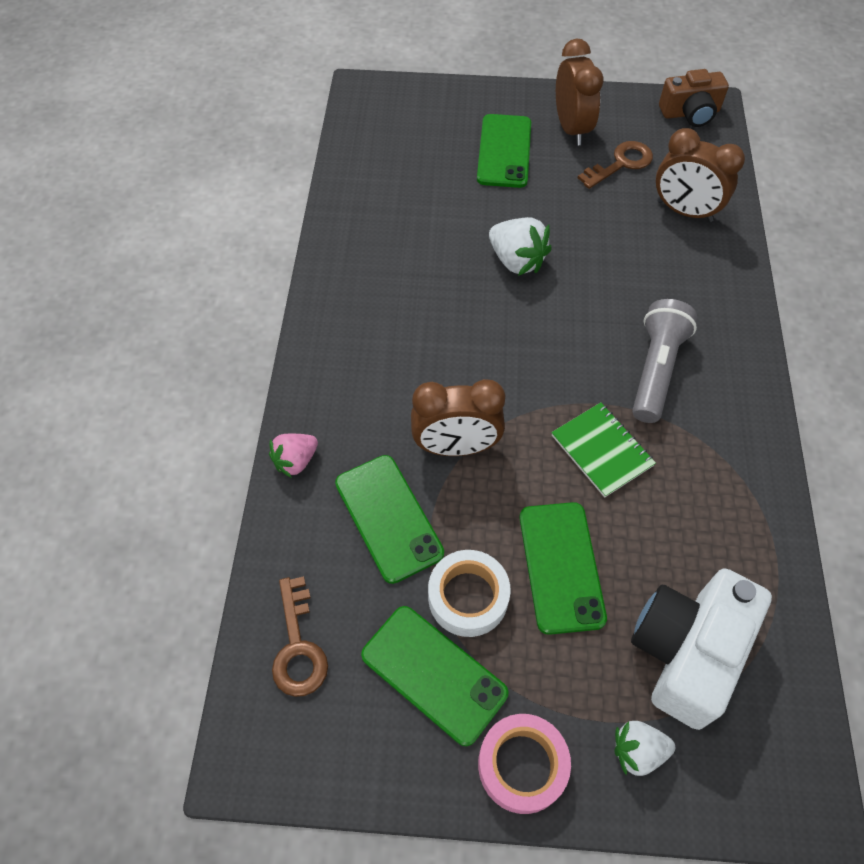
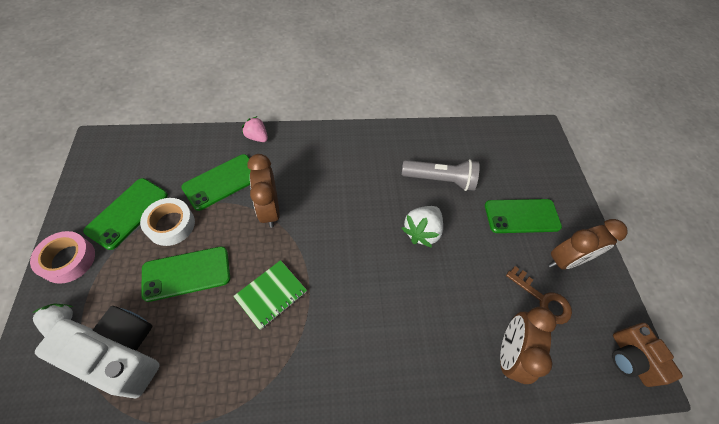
camera: 75 degrees right, 0 degrees up
(298, 646) = (151, 153): brown key -> none
(656, 369) = (343, 331): grey flashlight -> grey flashlight (440, 180)

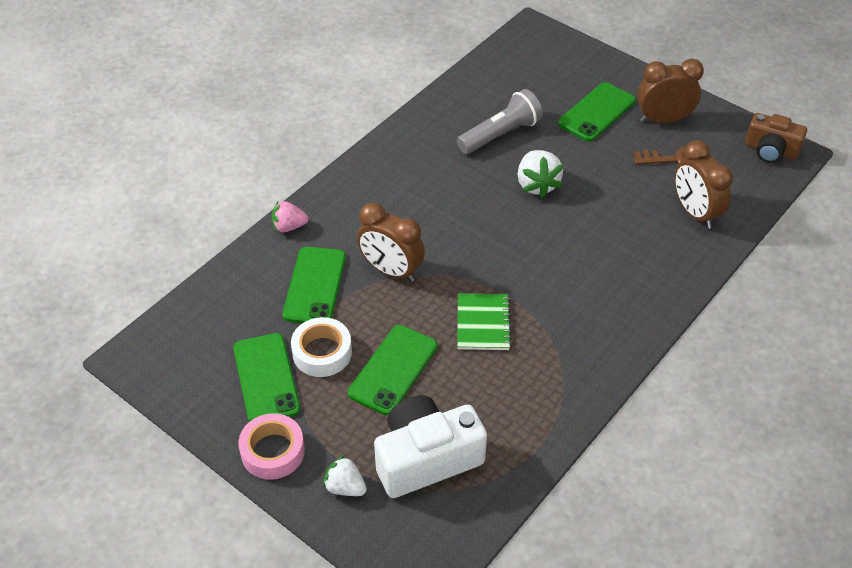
camera: 40 degrees left, 10 degrees down
(565, 260) = (663, 119): brown clock -> brown clock turned 120 degrees counterclockwise

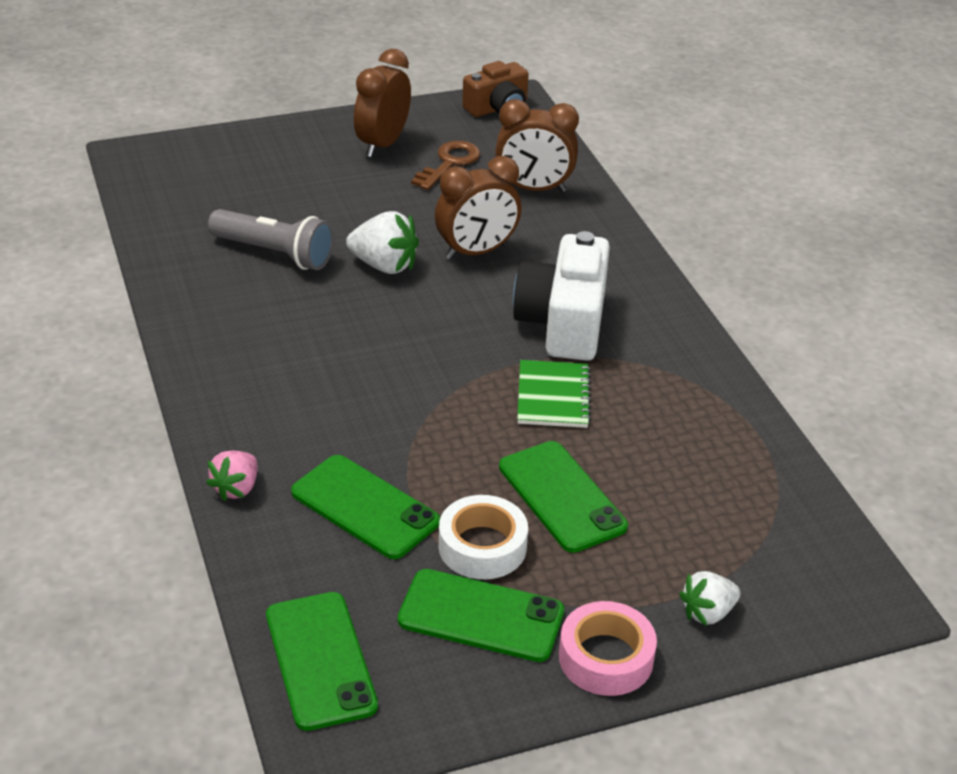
camera: 60 degrees left, 10 degrees down
(391, 271) = (404, 432): brown clock -> brown clock (476, 252)
(426, 458) = (714, 526): white camera -> white camera (563, 323)
(483, 323) = (553, 396): green notebook -> green notebook turned 60 degrees clockwise
(501, 134) = (275, 254): grey flashlight -> grey flashlight turned 120 degrees clockwise
(597, 112) = (321, 177): green phone -> green phone (320, 660)

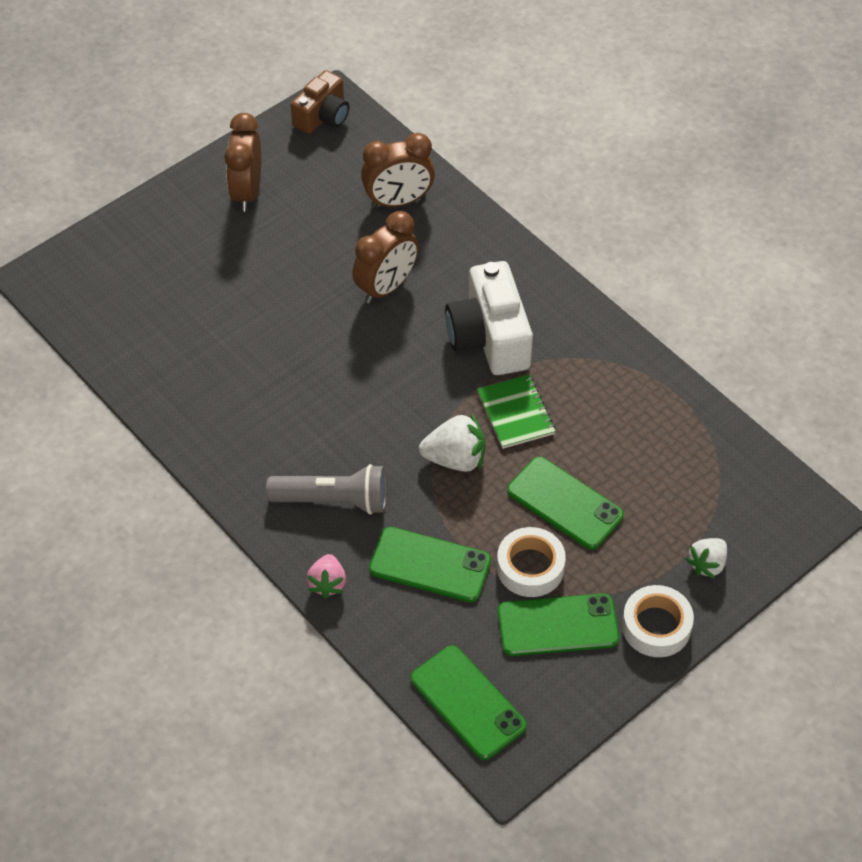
camera: 20 degrees left, 15 degrees up
(275, 254) = (226, 345): grey flashlight -> grey flashlight (334, 500)
(384, 265) = (320, 327): white strawberry -> white strawberry (455, 459)
(449, 163) = (315, 195): brown key -> none
(606, 658) = (656, 626): pink tape -> white tape

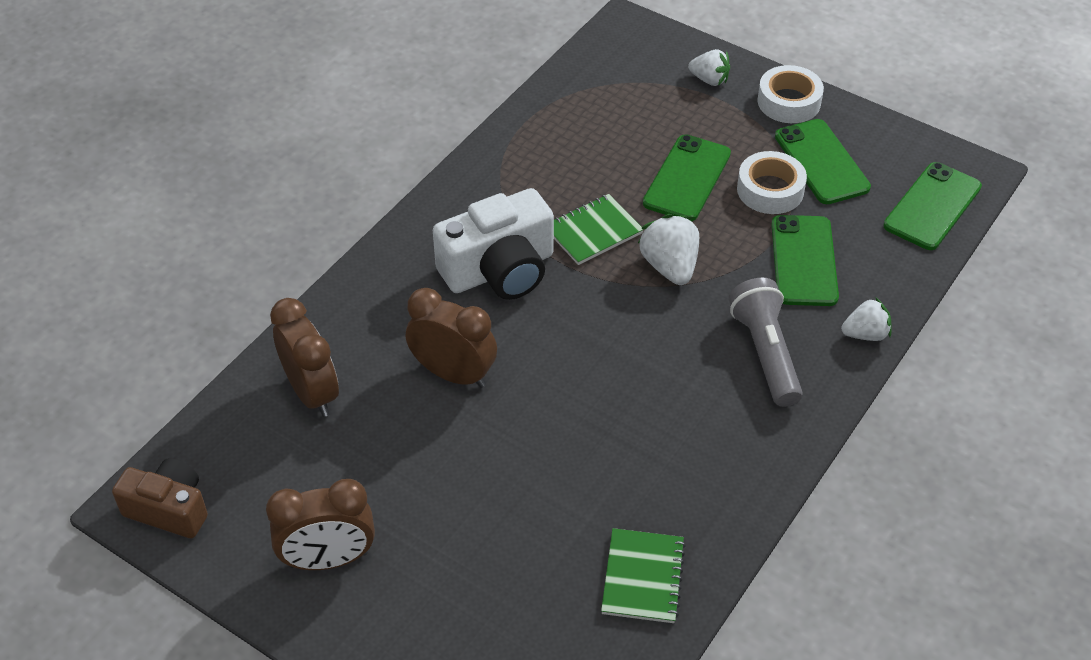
camera: 105 degrees left, 5 degrees down
(157, 360) = (642, 577): none -> green notebook
(327, 583) = (865, 334): pink strawberry -> white strawberry

